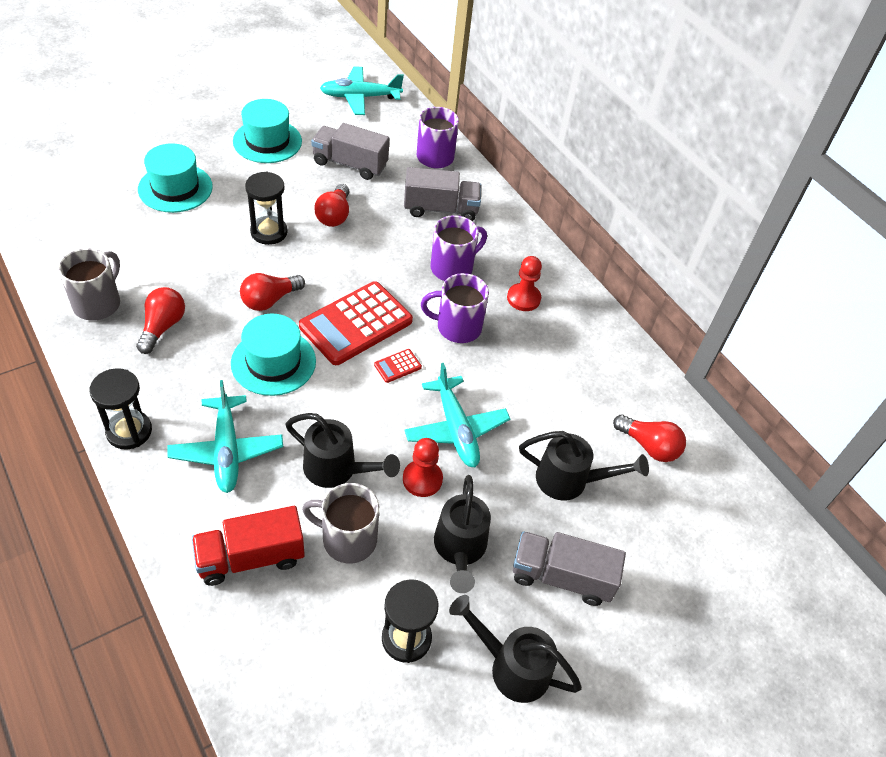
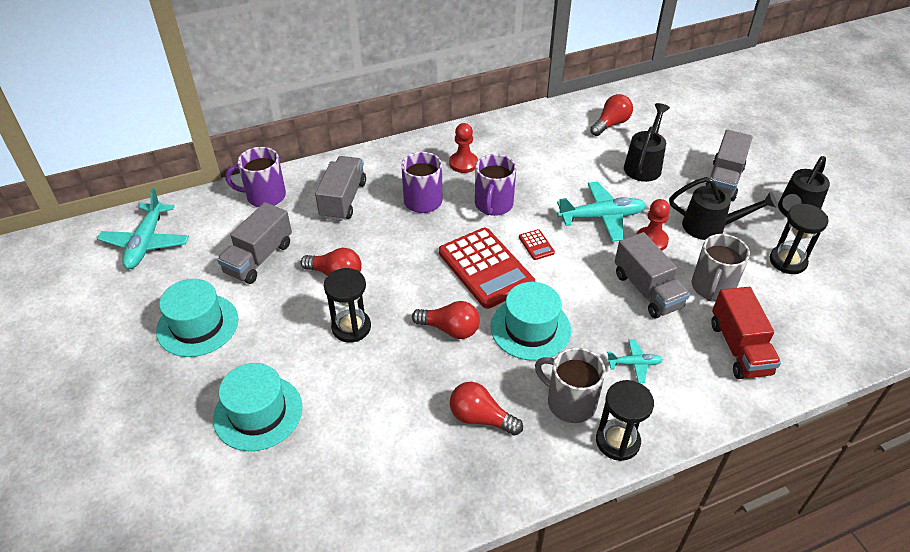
camera: 75 degrees left, 5 degrees down
(98, 303) = (441, 481): grey mug -> grey mug (570, 402)
(227, 451) = (634, 364): turquoise plane -> turquoise plane, size x0.52
(269, 300) = (450, 329): red light bulb -> red light bulb turned 45 degrees counterclockwise
(337, 469) = (647, 290): black watering can -> grey truck

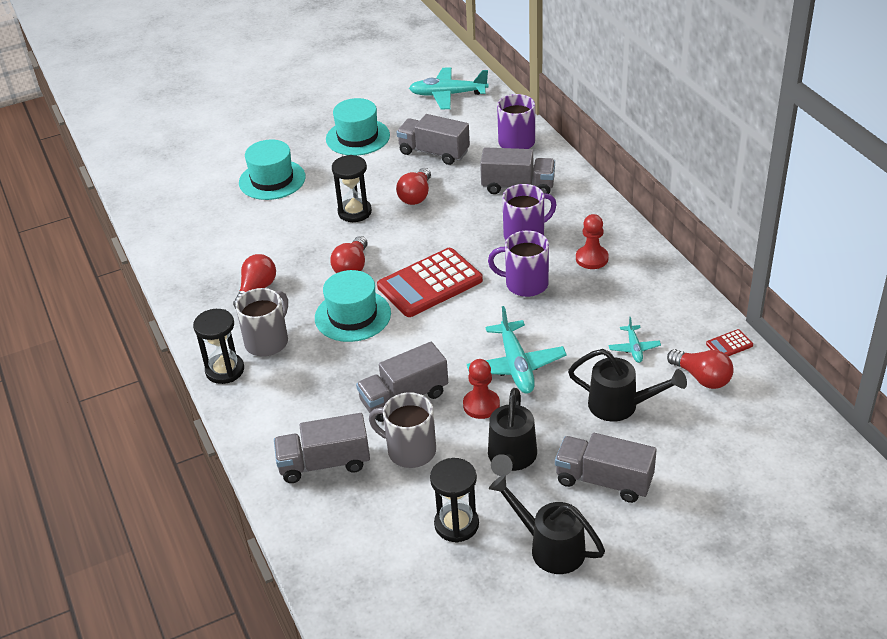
camera: 90 degrees right, 5 degrees down
(536, 245) = (466, 316): red calculator -> red calculator (729, 344)
(634, 364) = (308, 384): turquoise plane -> turquoise plane (634, 348)
(739, 348) = (324, 463): red truck -> grey truck

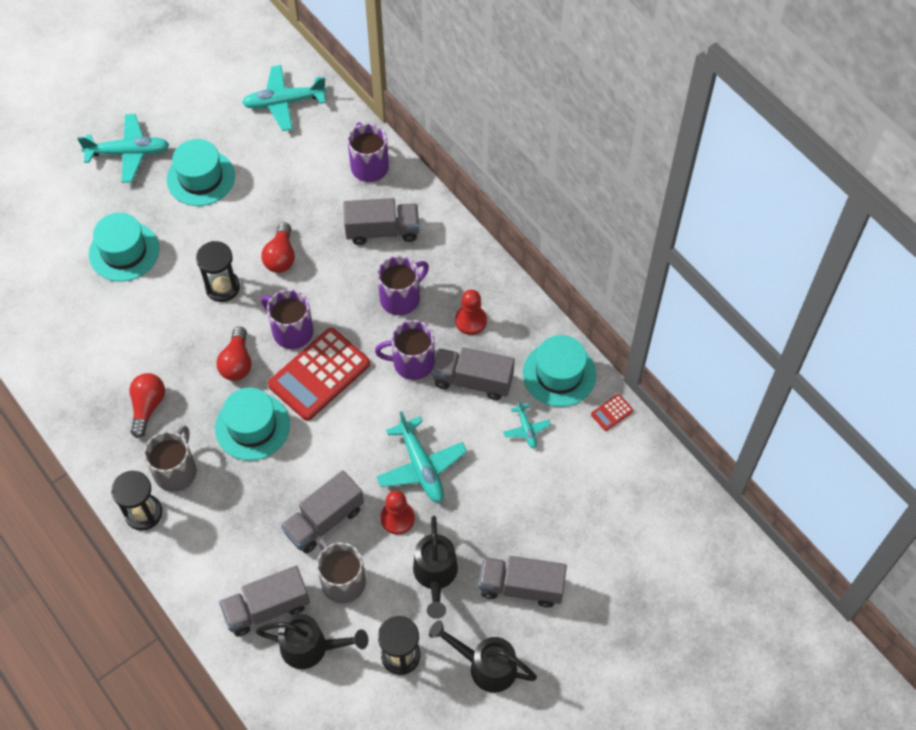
camera: 15 degrees left, 20 degrees up
(298, 116) = (129, 153): none -> turquoise plane
(410, 450) = (342, 581): grey mug -> grey mug turned 45 degrees clockwise
(411, 249) = (291, 331): none -> purple mug
(434, 152) = (286, 191): grey truck -> grey truck (473, 381)
(620, 405) = (523, 499): black watering can -> black watering can (311, 647)
(677, 308) = (559, 374): none -> turquoise hat
(702, 378) = (592, 456): red light bulb -> none

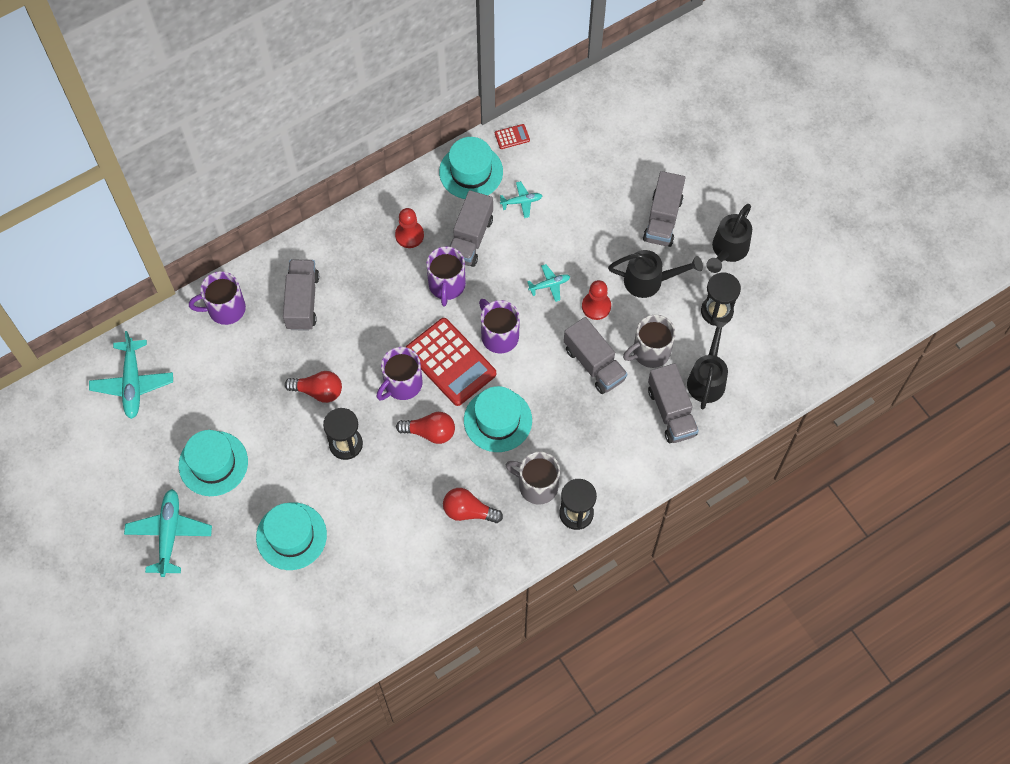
camera: 85 degrees left, 5 degrees up
(401, 298) = (378, 290): purple mug -> purple mug (499, 335)
(421, 467) = (549, 285): turquoise plane -> turquoise plane, size x0.52
(612, 412) = (512, 137): red calculator -> red calculator turned 75 degrees counterclockwise

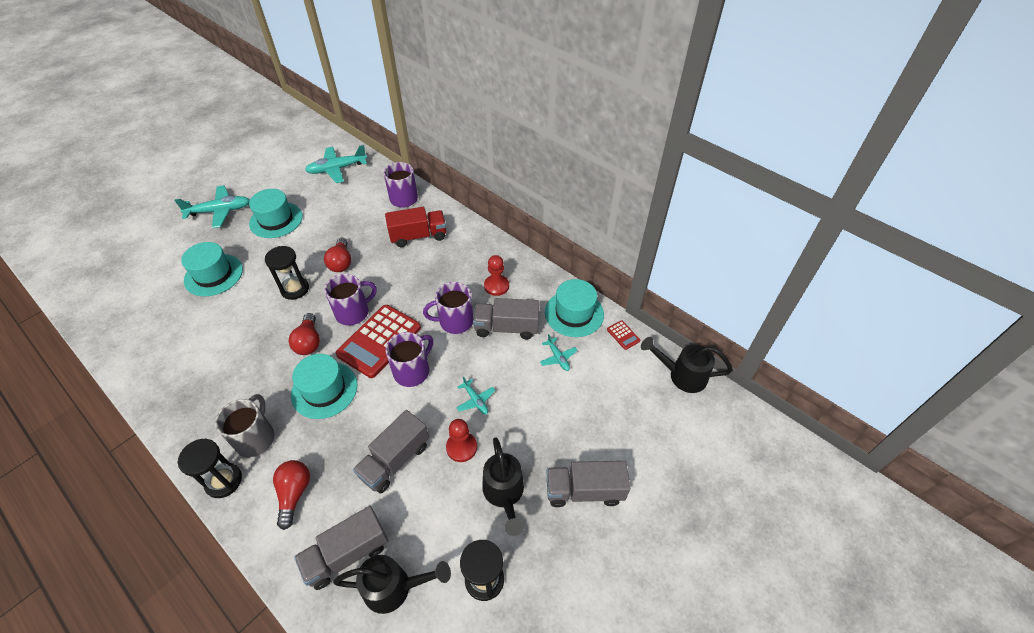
camera: 75 degrees right, 15 degrees down
(302, 301) = (418, 236): grey truck -> red truck
(402, 384) = (353, 312): purple mug -> purple mug turned 120 degrees clockwise
(468, 511) = (230, 387): red light bulb -> red light bulb (294, 494)
(650, 352) = (418, 514): grey mug -> none
(727, 250) = (569, 575): black watering can -> black watering can (682, 375)

